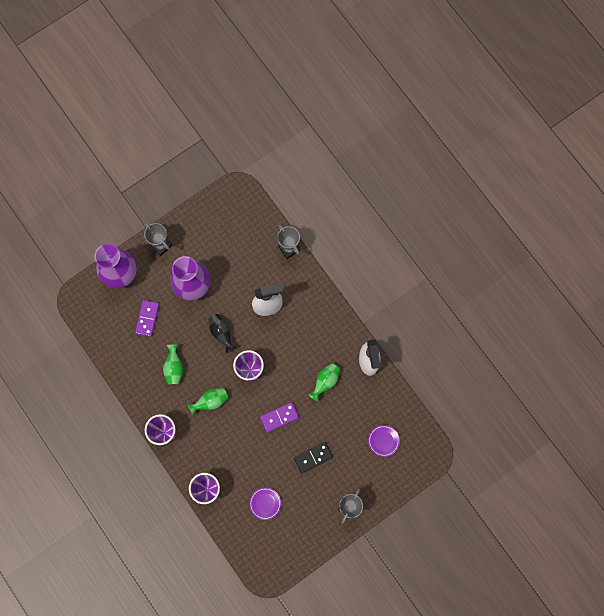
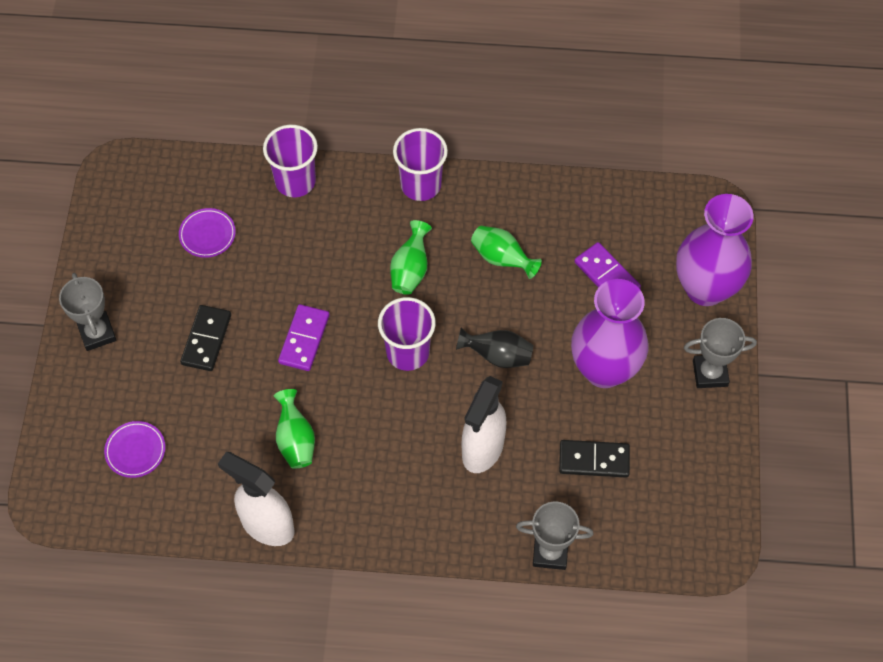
camera: 130 degrees right, 15 degrees down
(237, 261) = (594, 460): none -> black domino

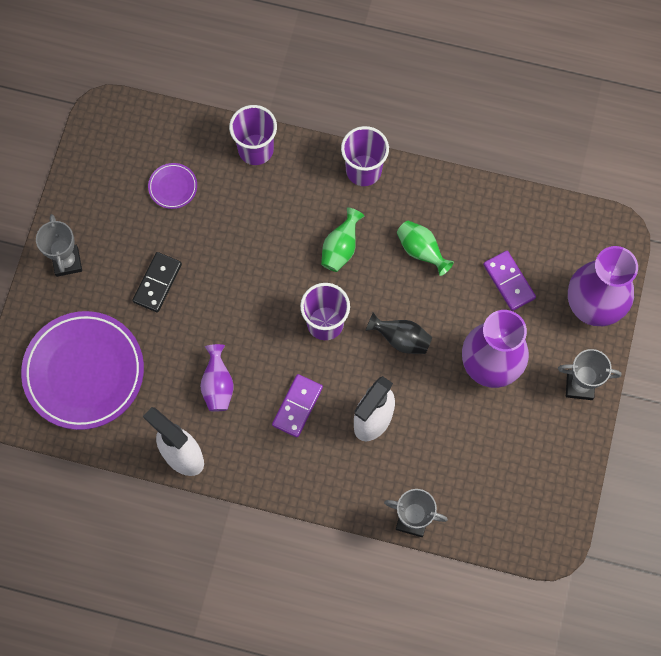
camera: 10 degrees right, 10 degrees up
(135, 451) = (84, 372): purple plate -> purple plate, size x2.38
(295, 440) = (218, 385): green vase -> purple vase
(304, 339) = (239, 296): purple domino -> purple domino (297, 406)
(594, 460) = (465, 446): black domino -> none

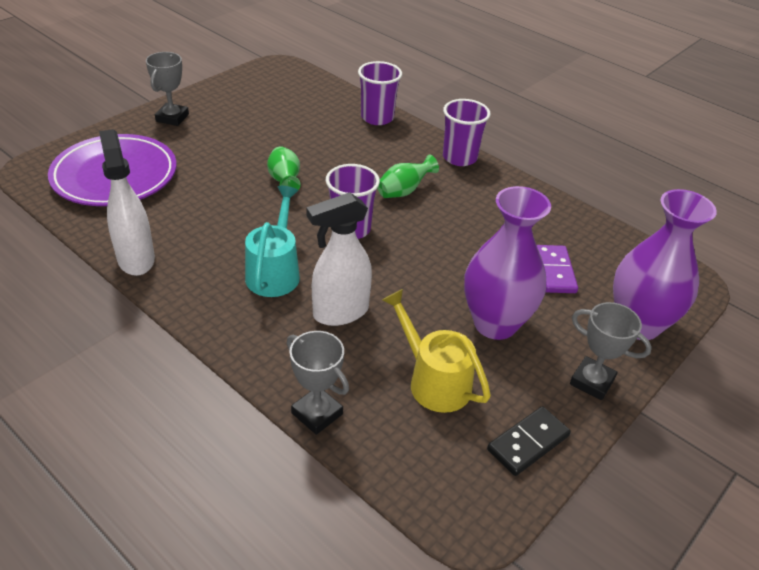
camera: 25 degrees right, 30 degrees down
(157, 283) = (229, 153): black domino -> black domino (528, 442)
(173, 187) = (293, 112): purple plate -> none
(218, 385) = (216, 228): purple vase -> none
(297, 406) = (275, 271): purple domino -> turquoise watering can
(401, 339) = (415, 267): black vase -> none
(421, 251) = (478, 220): green vase -> green vase (284, 181)
(472, 447) = (433, 380): none -> yellow watering can

